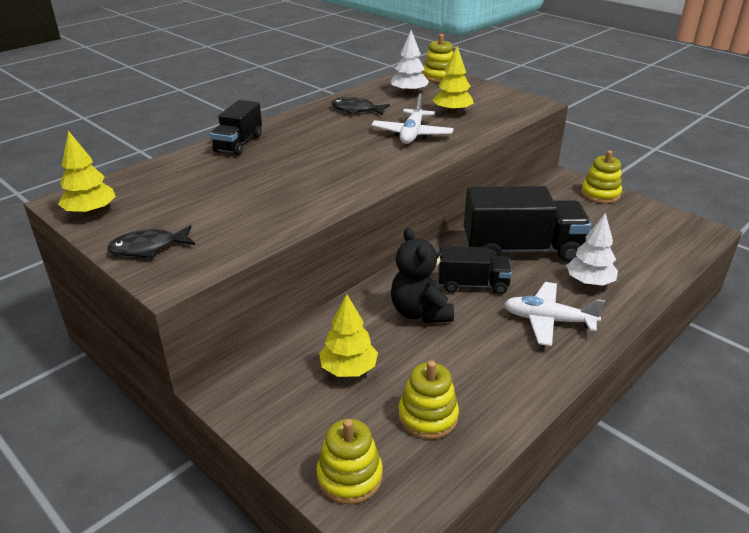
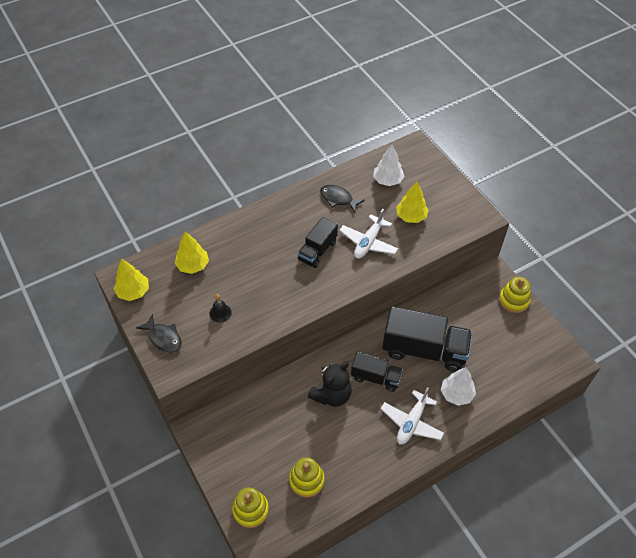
camera: 15 degrees right, 20 degrees up
(149, 248) = (163, 338): black fish -> black fish turned 135 degrees counterclockwise
(233, 213) = (220, 313): none -> black bell
(238, 143) = (241, 229): black truck -> black truck (317, 251)
(348, 369) = (272, 432): yellow tree -> yellow tree (193, 265)
(420, 312) = (331, 395): black teddy bear -> black teddy bear turned 135 degrees counterclockwise
(439, 77) = (421, 159): yellow stacking toy -> none
(548, 320) = (411, 422): white plane -> white plane turned 90 degrees counterclockwise

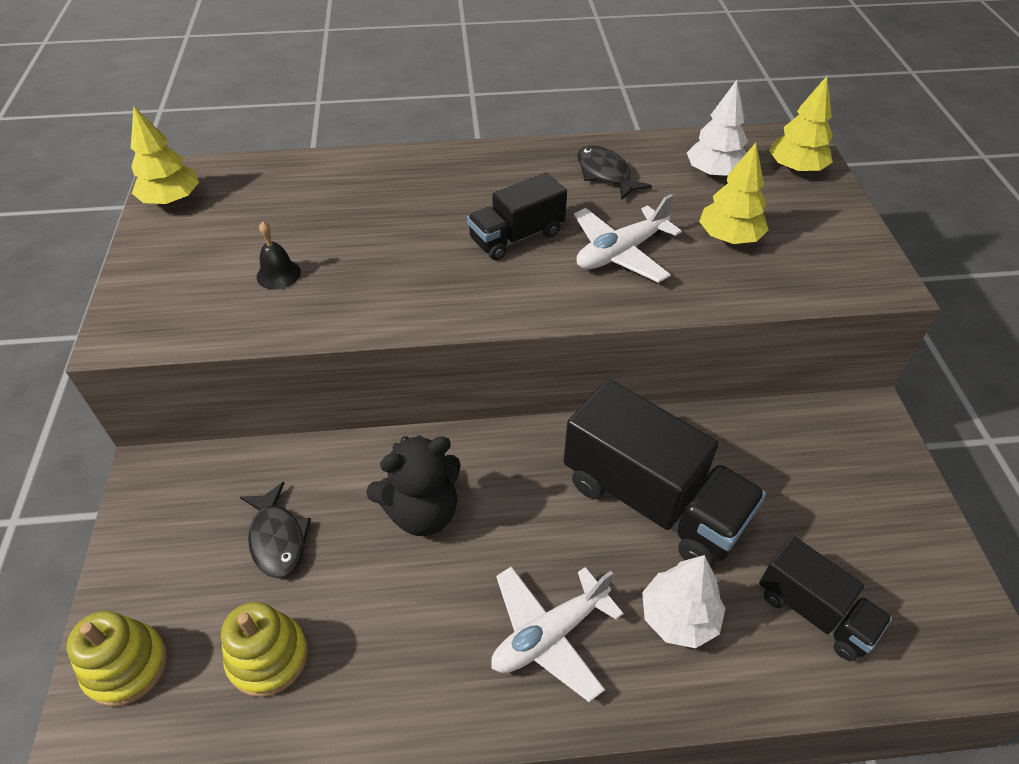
camera: 25 degrees right, 5 degrees down
(163, 338) = (157, 279): black fish -> black fish (277, 538)
(193, 265) = (292, 194): yellow tree -> yellow tree (795, 169)
(375, 377) = (526, 514): black truck -> black truck (814, 611)
(513, 300) = (893, 479): yellow stacking toy -> none

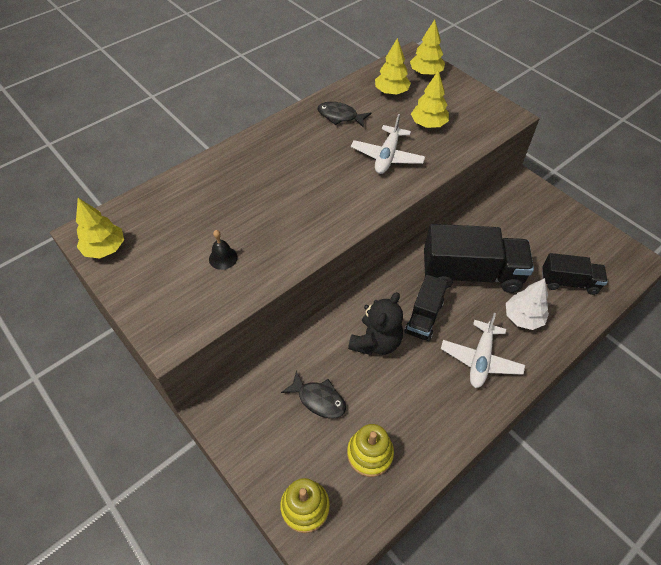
camera: 35 degrees left, 5 degrees up
(517, 237) = (329, 172): black truck -> black truck (424, 317)
(714, 173) = (391, 92): white tree -> yellow tree

